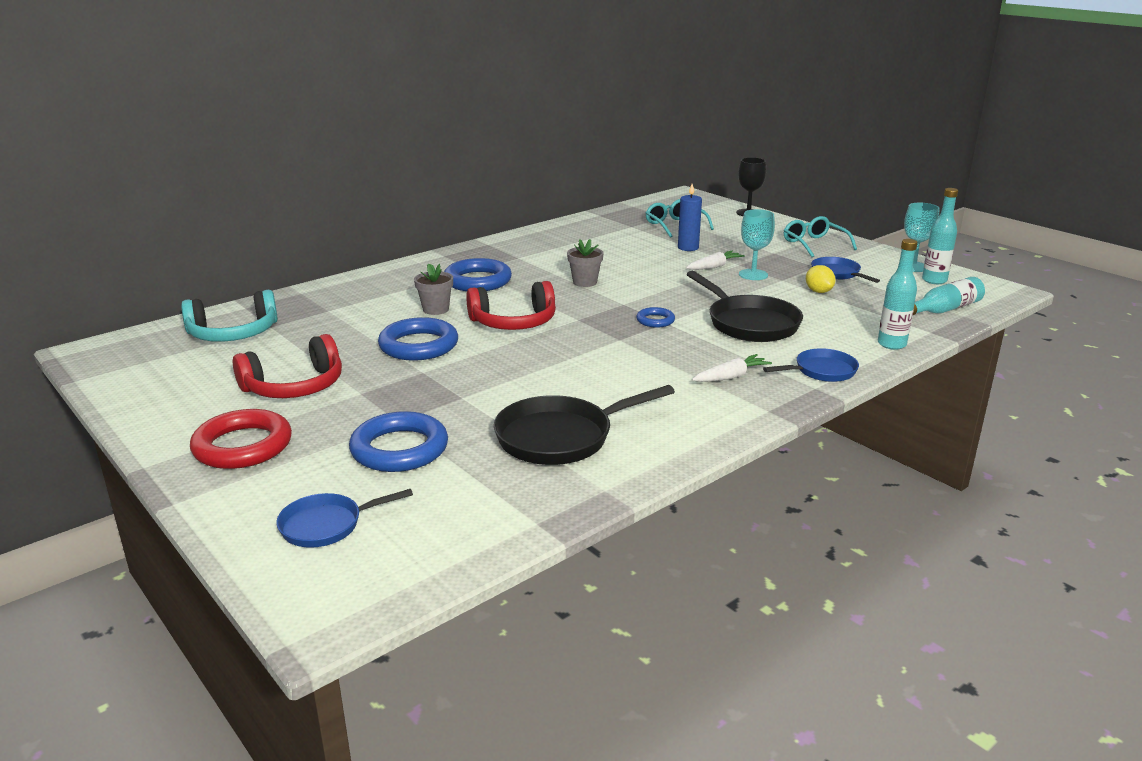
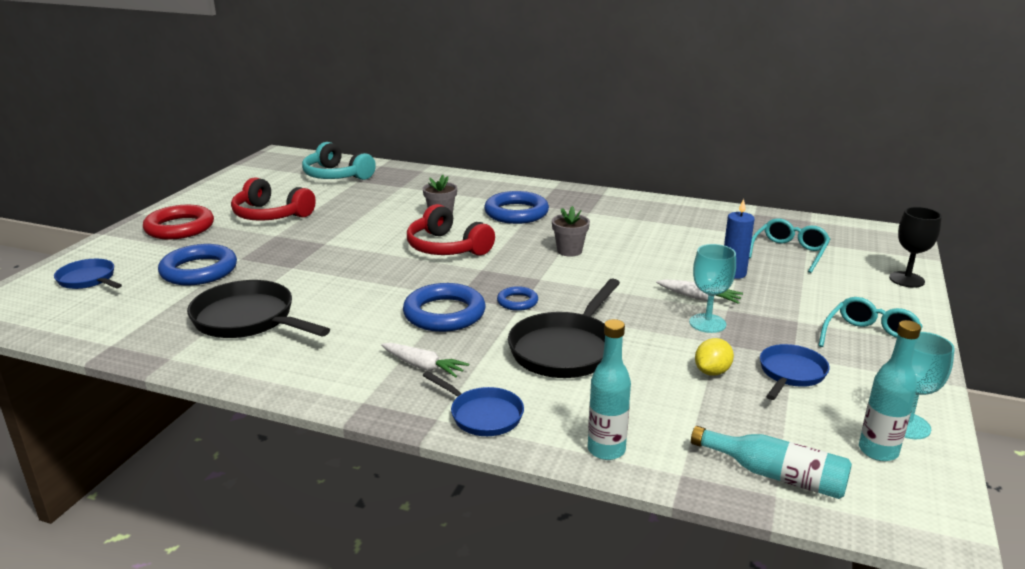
camera: 60 degrees right, 0 degrees up
(419, 345) = (369, 229): blue ring -> blue ring (444, 313)

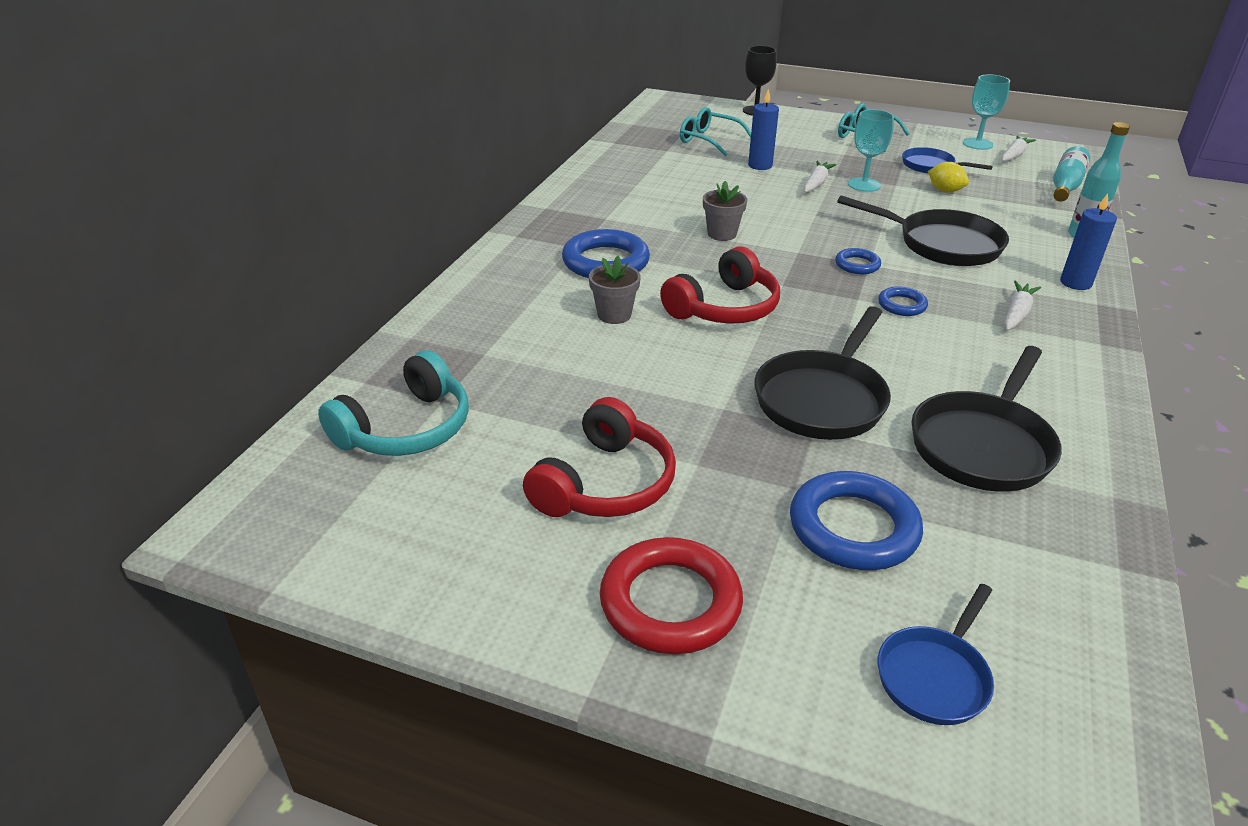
camera: 90 degrees left, 10 degrees up
(323, 272) = (822, 399): none -> black pan
(444, 313) = (902, 305): blue ring -> blue ring, size x0.52
(483, 415) = (1075, 283): blue pan -> blue candle
(878, 451) = (1014, 155): turquoise bottle -> white carrot

